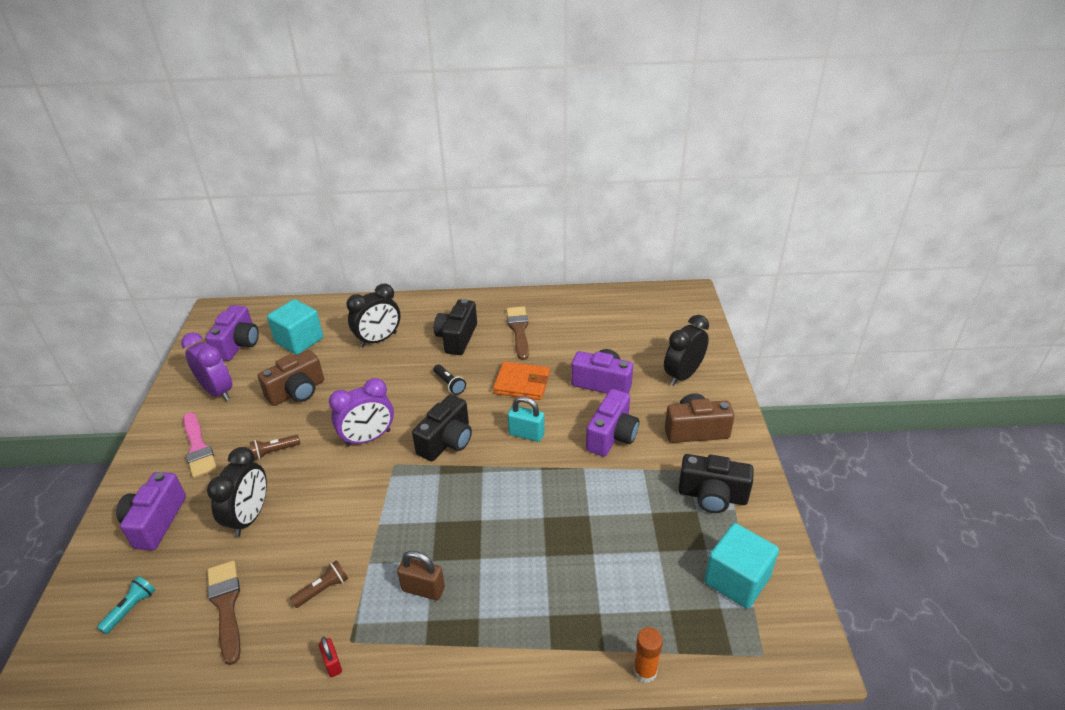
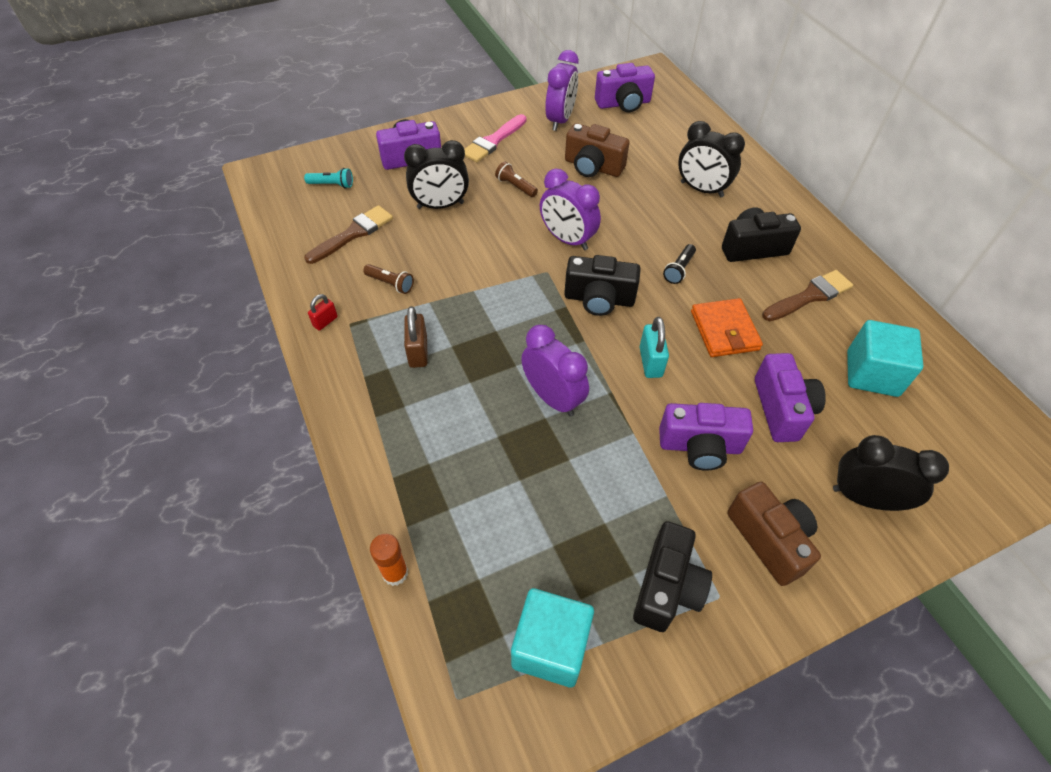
camera: 65 degrees right, 15 degrees up
(299, 340) = (658, 137): turquoise cube -> turquoise cube (872, 373)
(527, 505) = (553, 398): none -> purple clock
(712, 496) = (667, 587): black camera -> black camera turned 150 degrees counterclockwise

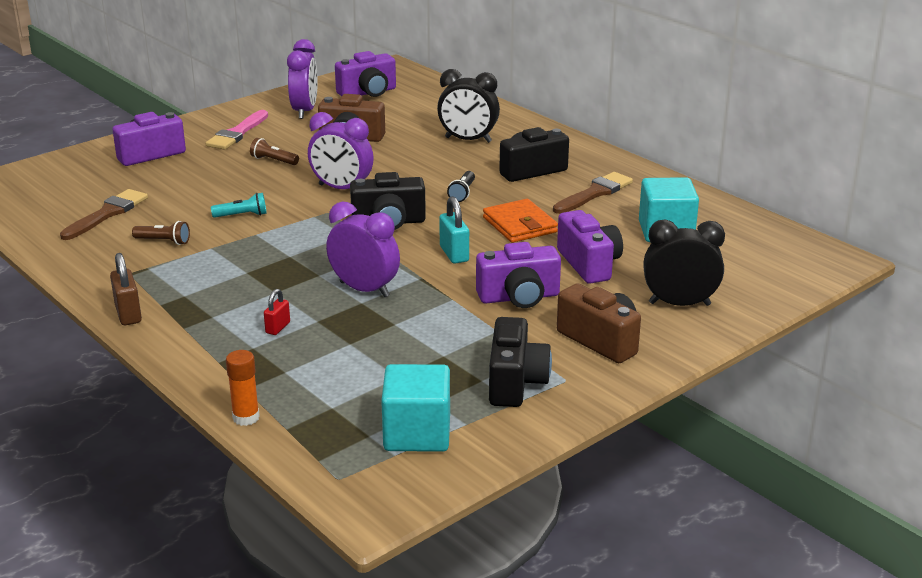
camera: 15 degrees left, 25 degrees down
(325, 321) = (102, 275): red padlock -> red padlock (278, 328)
(332, 185) = (68, 184): turquoise flashlight -> turquoise flashlight (242, 215)
(418, 352) = (212, 281): brown padlock -> brown padlock (128, 314)
(440, 205) = (197, 183): black clock -> none

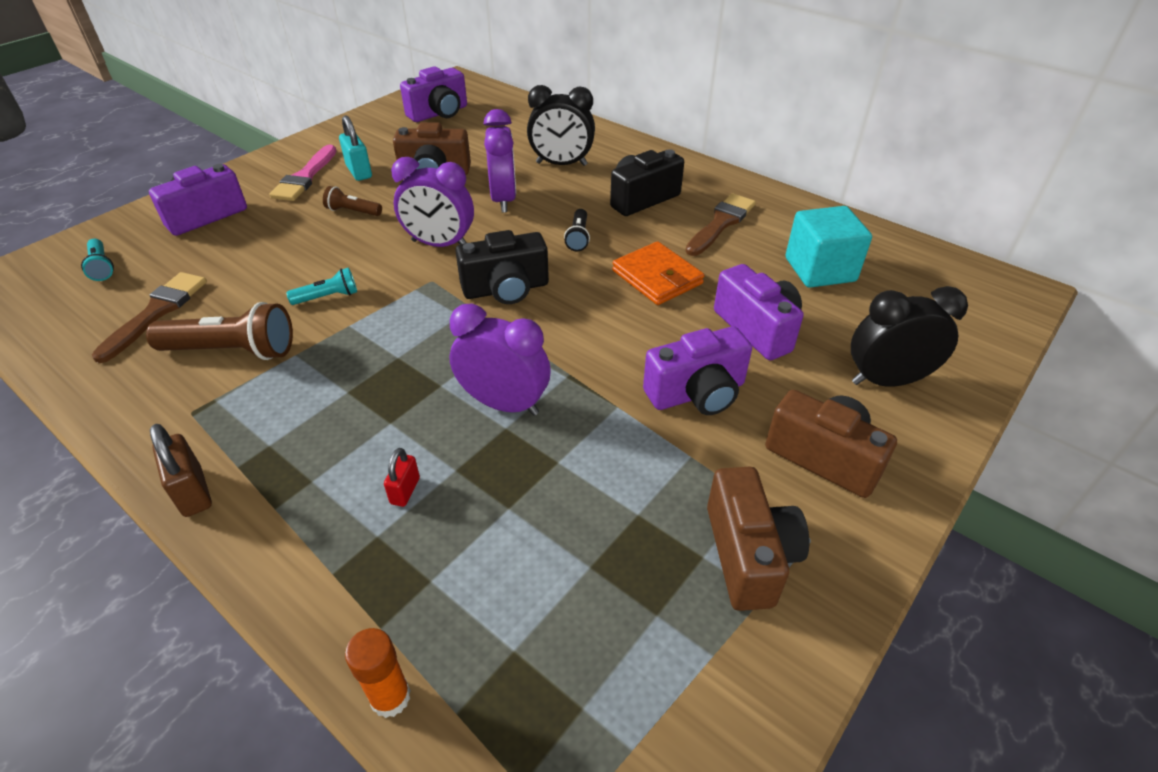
camera: 10 degrees left, 15 degrees up
(66, 182) = (102, 267): none -> turquoise flashlight
(164, 241) = (233, 350): brown flashlight -> brown flashlight, size x1.88
(305, 111) = (376, 142): purple clock -> purple clock (504, 199)
(417, 433) = (651, 691): turquoise cube -> none
(454, 254) = (597, 330): turquoise padlock -> turquoise padlock (359, 172)
(515, 382) = (749, 555): black camera -> brown camera

